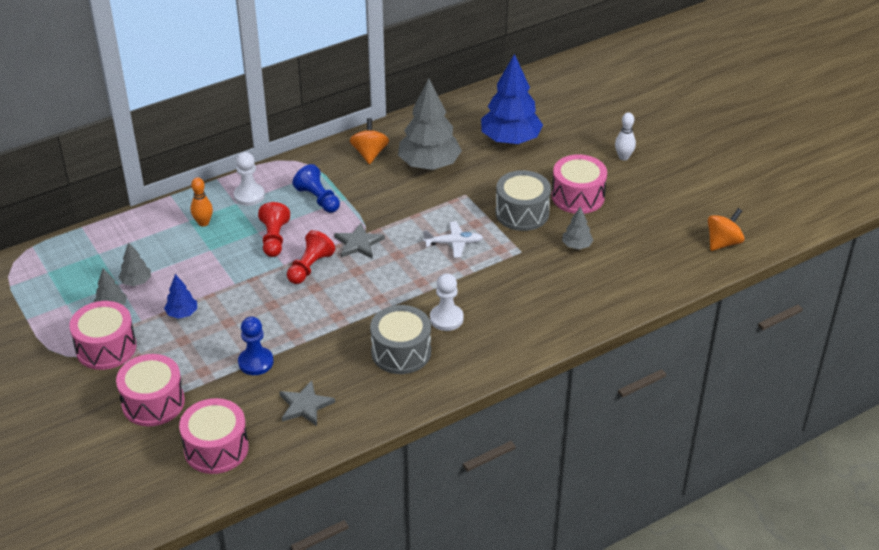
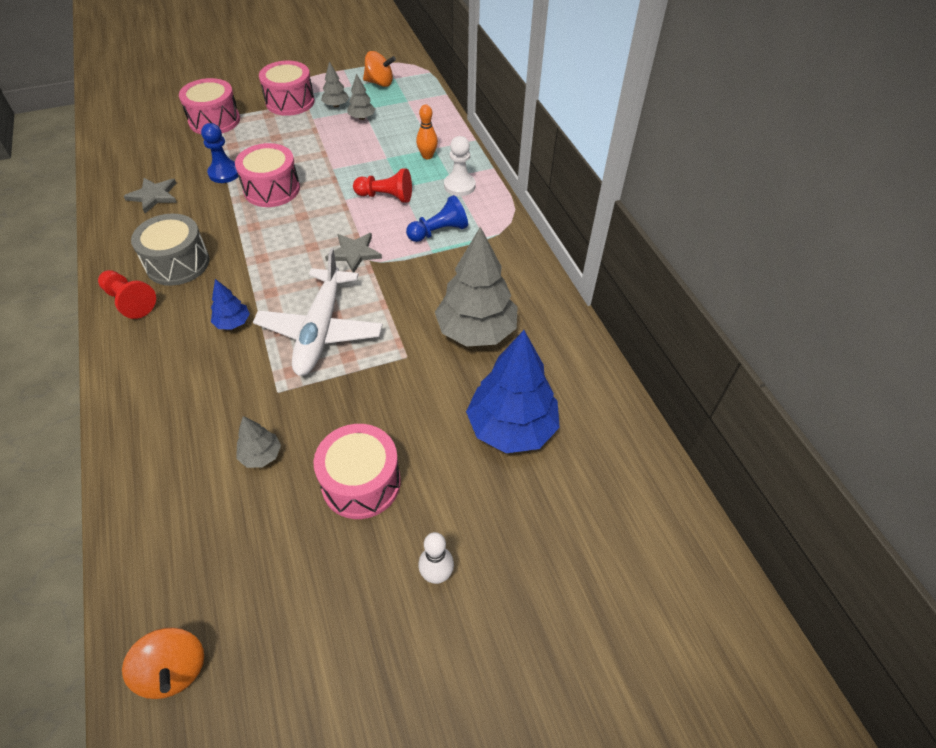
camera: 100 degrees right, 10 degrees up
(182, 313) = (309, 138): blue tree -> blue tree (233, 323)
(216, 448) = (143, 147): pink drum -> pink drum (272, 189)
(310, 267) = (333, 216): red pawn -> red pawn (129, 301)
(369, 154) = (510, 281): orange spinning top -> orange spinning top (379, 83)
(446, 319) = (203, 304): white pawn -> none
(453, 243) = (320, 330): white plane -> white plane, size x1.95
(522, 213) = (350, 408): grey drum -> none

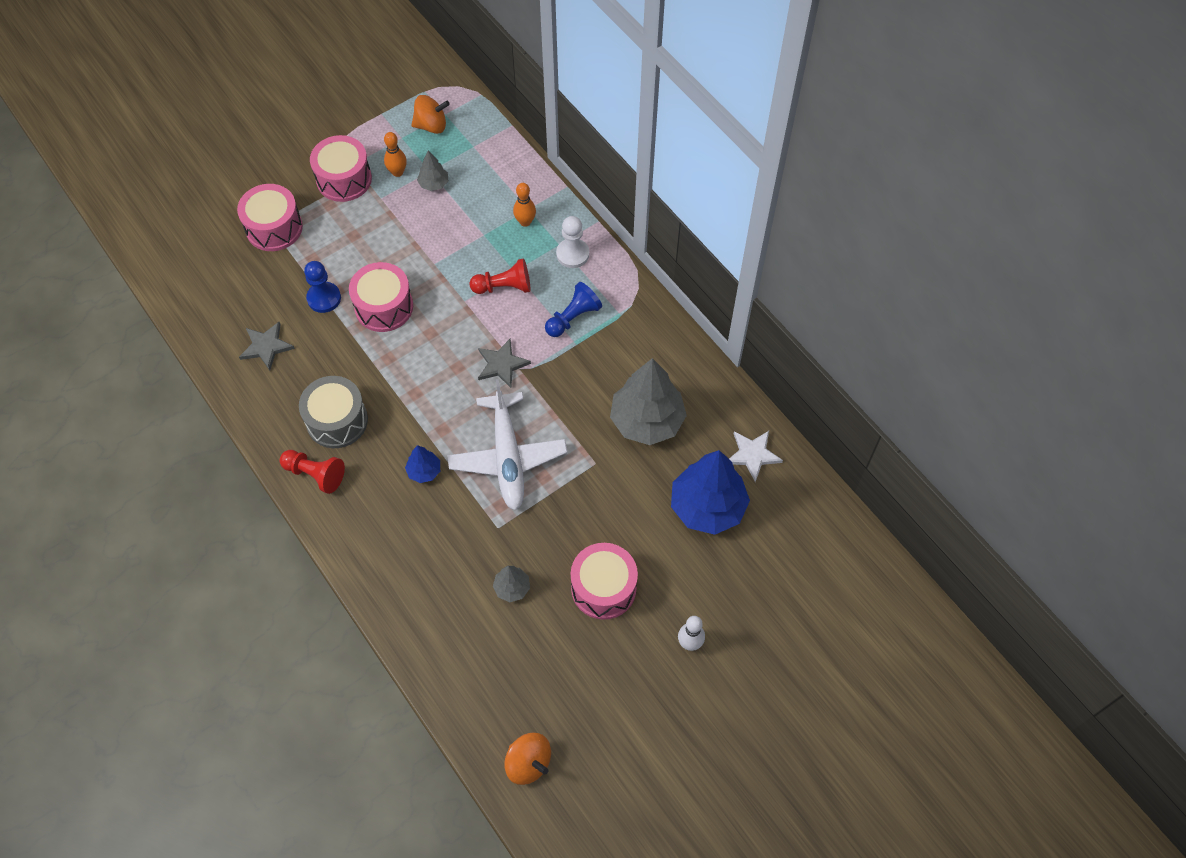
camera: 15 degrees left, 10 degrees up
(336, 105) = (397, 172): grey tree -> orange bowling pin
(579, 388) = (752, 455): none -> white star

